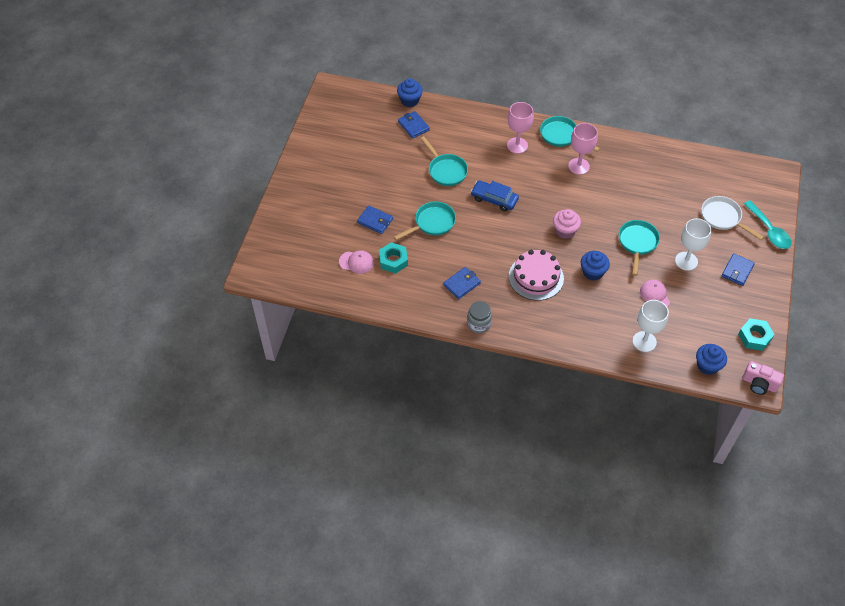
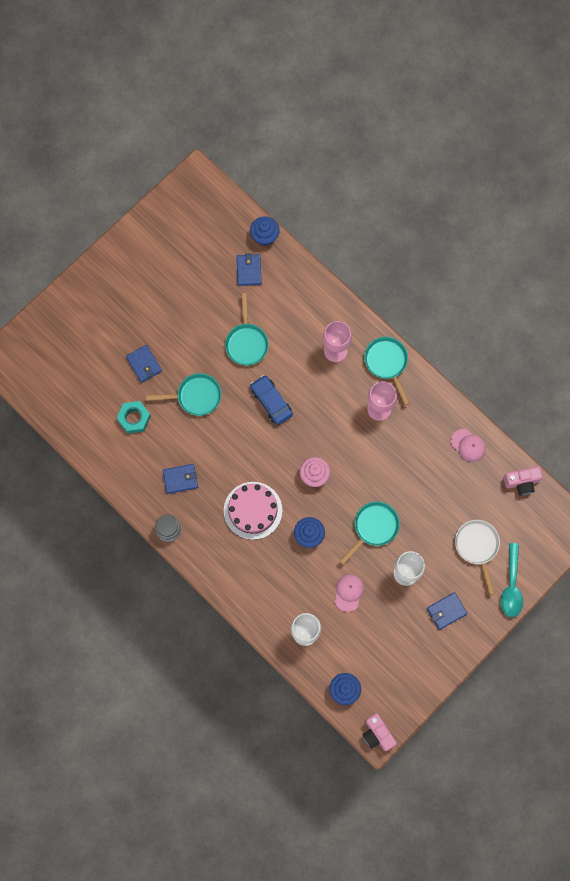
camera: 30 degrees right, 20 degrees up
(356, 262) = (99, 401): pink cap -> pink cap (468, 445)
(718, 163) = (522, 482): none -> pink camera
(754, 337) = (409, 687): turquoise nut -> none

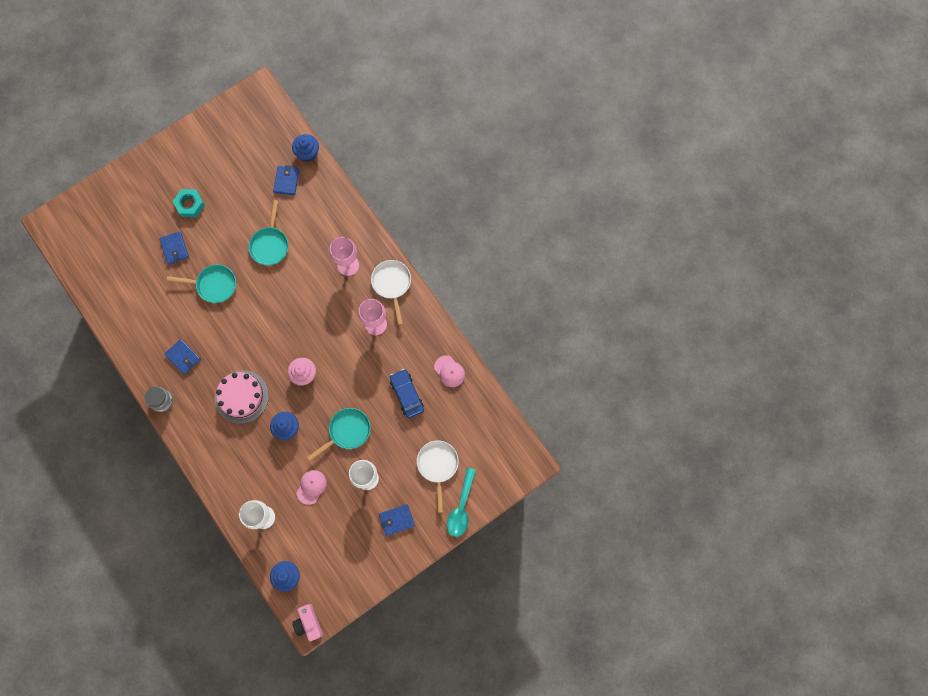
camera: 10 degrees right, 0 degrees up
(134, 418) = (154, 295): turquoise nut -> turquoise nut (190, 205)
(180, 479) = (183, 357): blue wallet -> blue wallet turned 45 degrees clockwise
(271, 402) = (280, 301): blue car -> blue car (407, 394)
(387, 363) = (392, 284): turquoise pan -> white pan
(522, 482) = (491, 413): pink camera -> none

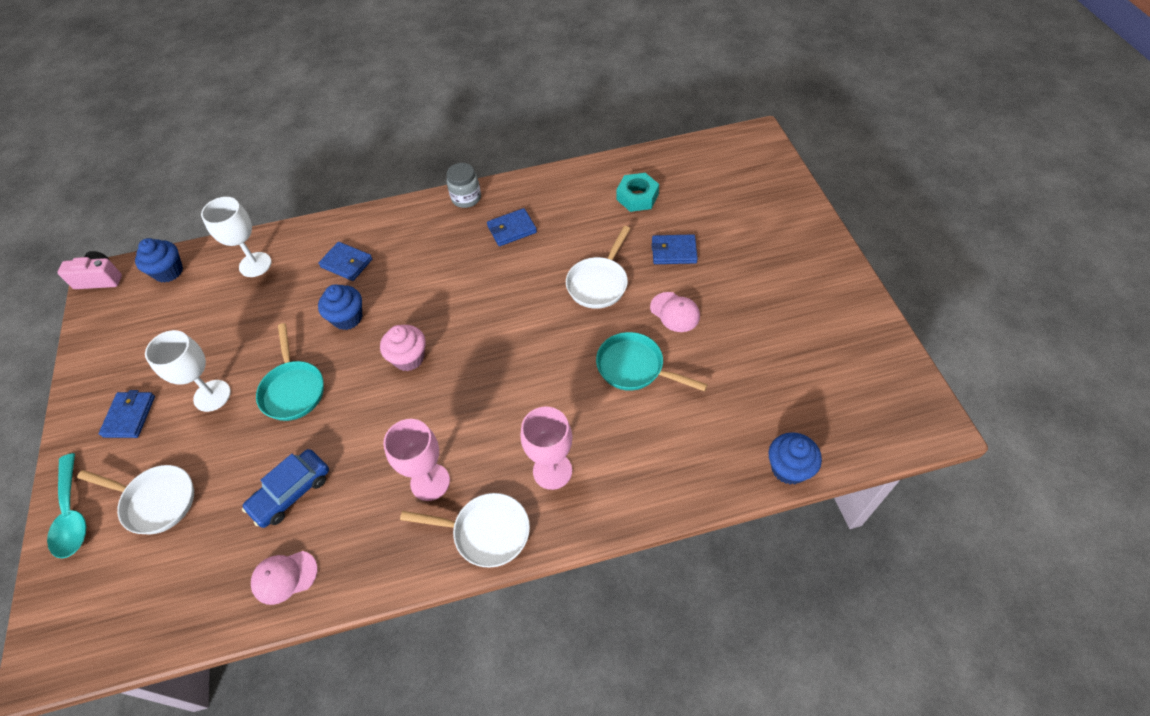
camera: 115 degrees right, 20 degrees down
(190, 205) = (738, 283): turquoise nut -> turquoise nut (637, 197)
(214, 285) = (599, 283): turquoise pan -> white pan
(241, 396) = (422, 278): pink cake -> none
(286, 181) = (741, 420): blue wallet -> blue wallet (346, 263)
(311, 487) = (252, 325): pink cap -> pink cap (675, 312)
(407, 394) = (291, 492): blue car -> blue car turned 135 degrees clockwise
(461, 507) = (72, 514): turquoise spoon -> turquoise spoon turned 150 degrees counterclockwise

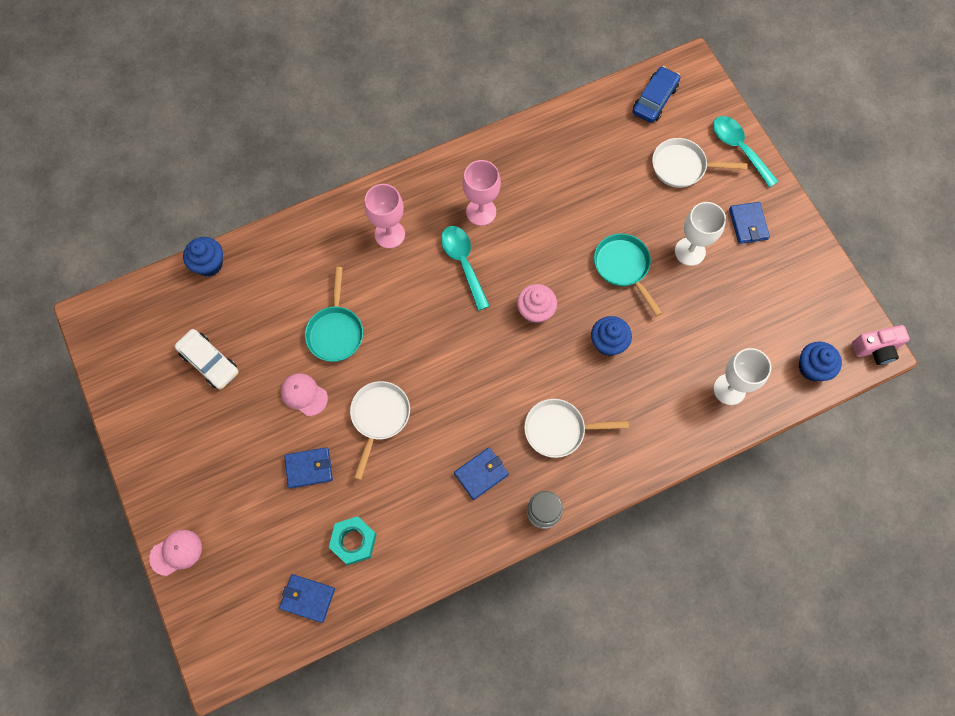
camera: 165 degrees right, 15 degrees up
(284, 577) = (560, 135): pink cap -> pink cap (176, 552)
(291, 492) = (584, 188): blue car -> blue car (654, 99)
(346, 263) = (637, 404): blue wallet -> blue wallet (307, 598)
(471, 422) = (463, 263): none -> turquoise spoon
(486, 532) = (428, 184): white pan -> white pan (559, 430)
(634, 367) = (335, 332): turquoise pan -> turquoise pan turned 75 degrees clockwise
(780, 356) = (209, 362): none -> white car

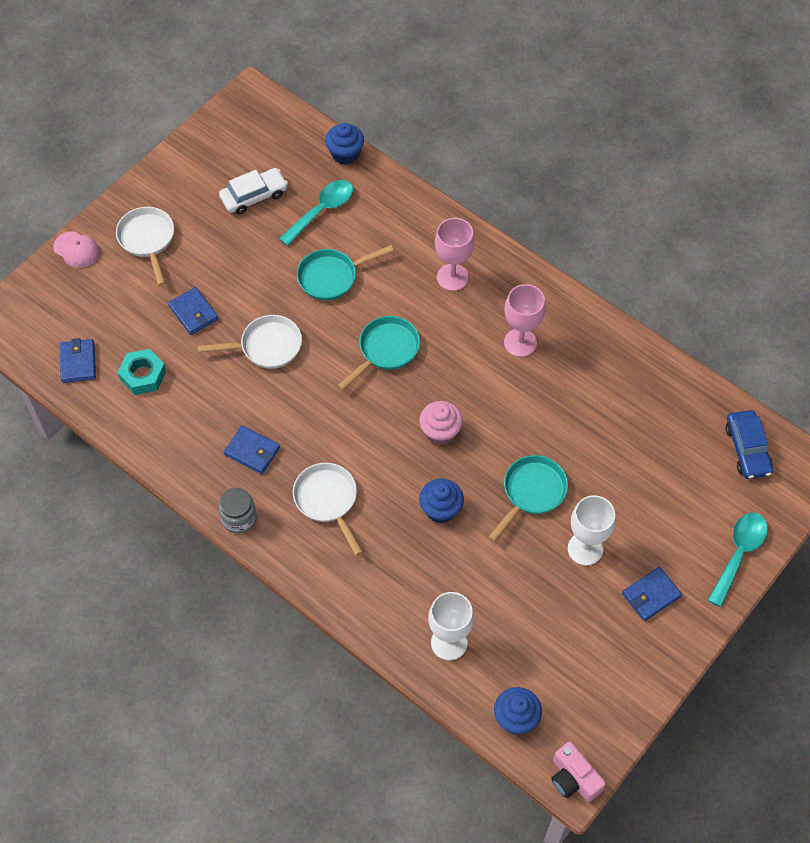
camera: 65 degrees right, 10 degrees down
(209, 362) = (254, 196): white car -> white car turned 135 degrees counterclockwise
(304, 394) = (259, 279): pink cap -> none
(434, 319) = (386, 350): none -> turquoise pan
(463, 263) = (457, 350): turquoise spoon -> turquoise spoon (322, 210)
(654, 99) = (747, 449): blue car -> blue car turned 75 degrees clockwise
(682, 167) = (681, 505): white pan -> white pan (147, 240)

